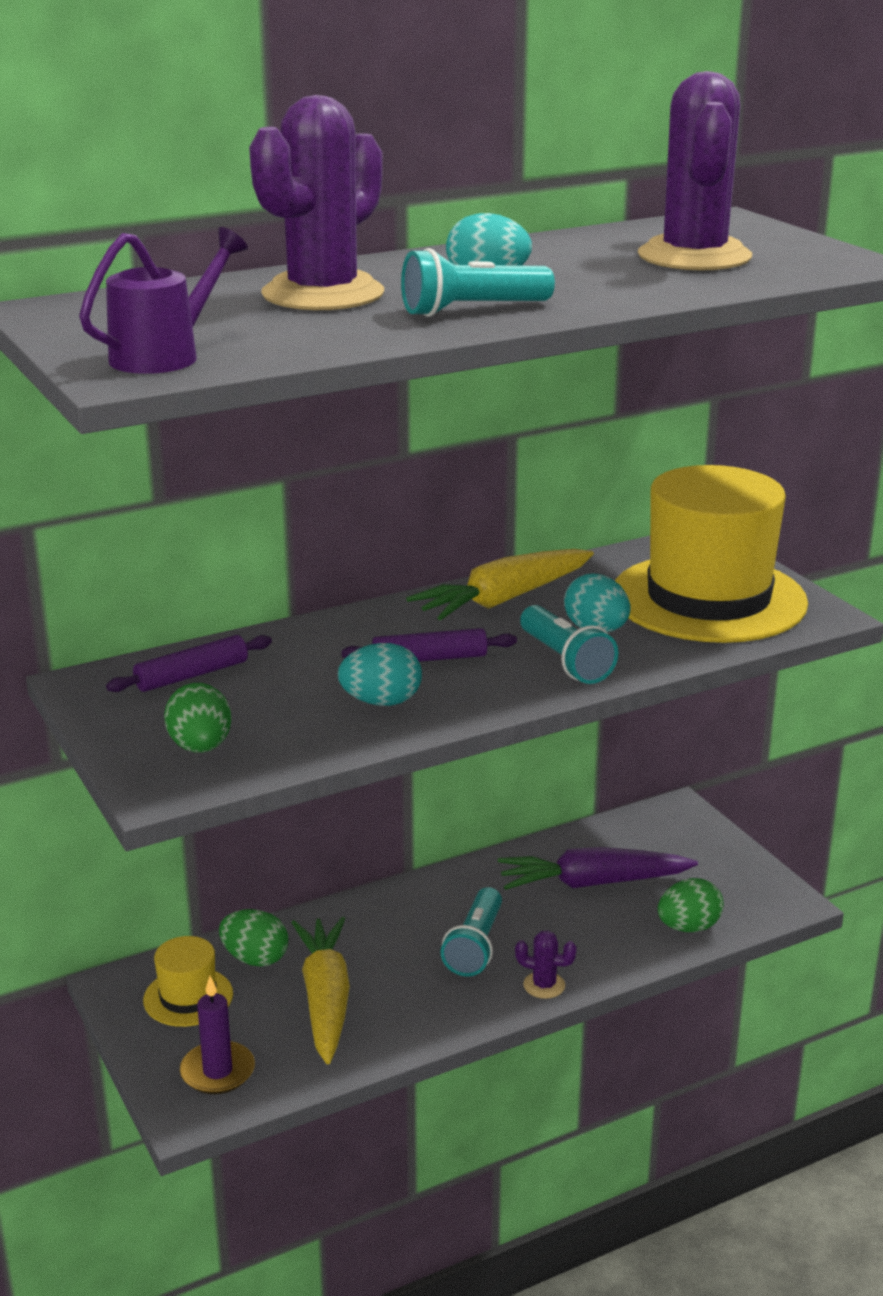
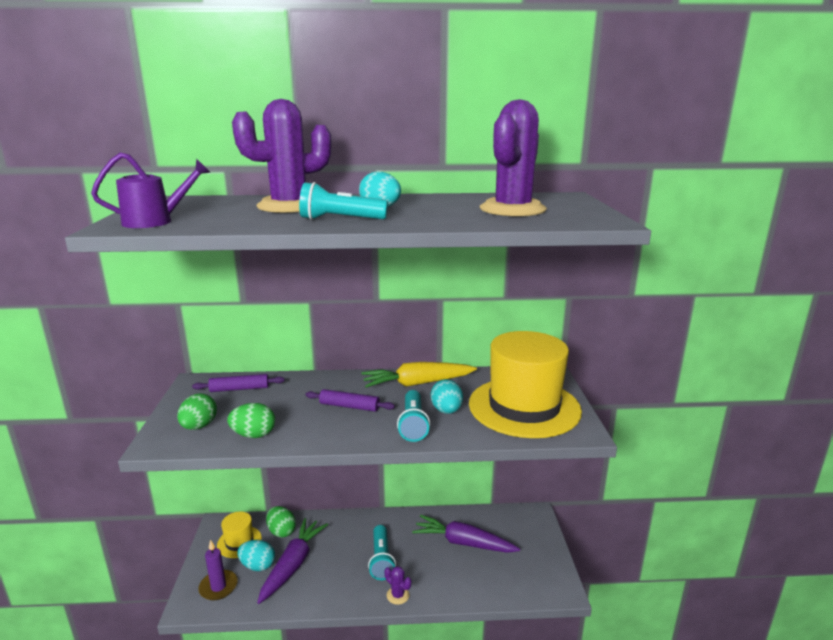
camera: 25 degrees right, 5 degrees down
(325, 999) = (293, 564): yellow carrot -> purple carrot
(381, 702) = (302, 424): turquoise egg -> turquoise egg (257, 566)
(475, 946) = (381, 560): turquoise flashlight -> turquoise flashlight turned 45 degrees counterclockwise
(688, 927) = (496, 587): green egg -> green egg (253, 435)

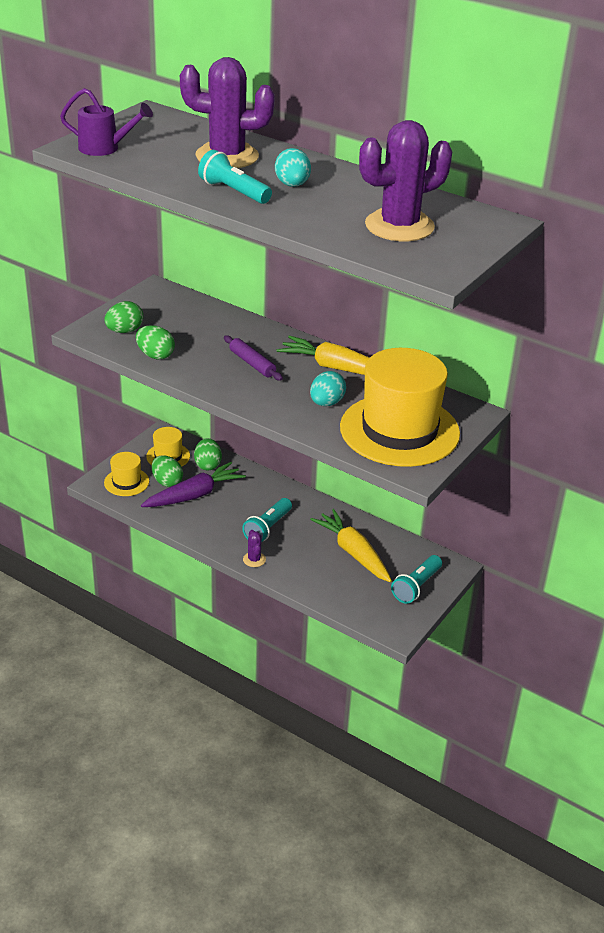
camera: 35 degrees right, 15 degrees up
(218, 587) = (126, 482): purple candle -> yellow hat
(239, 389) = (184, 310): purple rolling pin -> none
(257, 566) = (167, 482): turquoise egg -> green egg
(413, 424) = (283, 402): turquoise flashlight -> turquoise flashlight (416, 587)
(463, 543) = (353, 552): purple carrot -> yellow carrot

